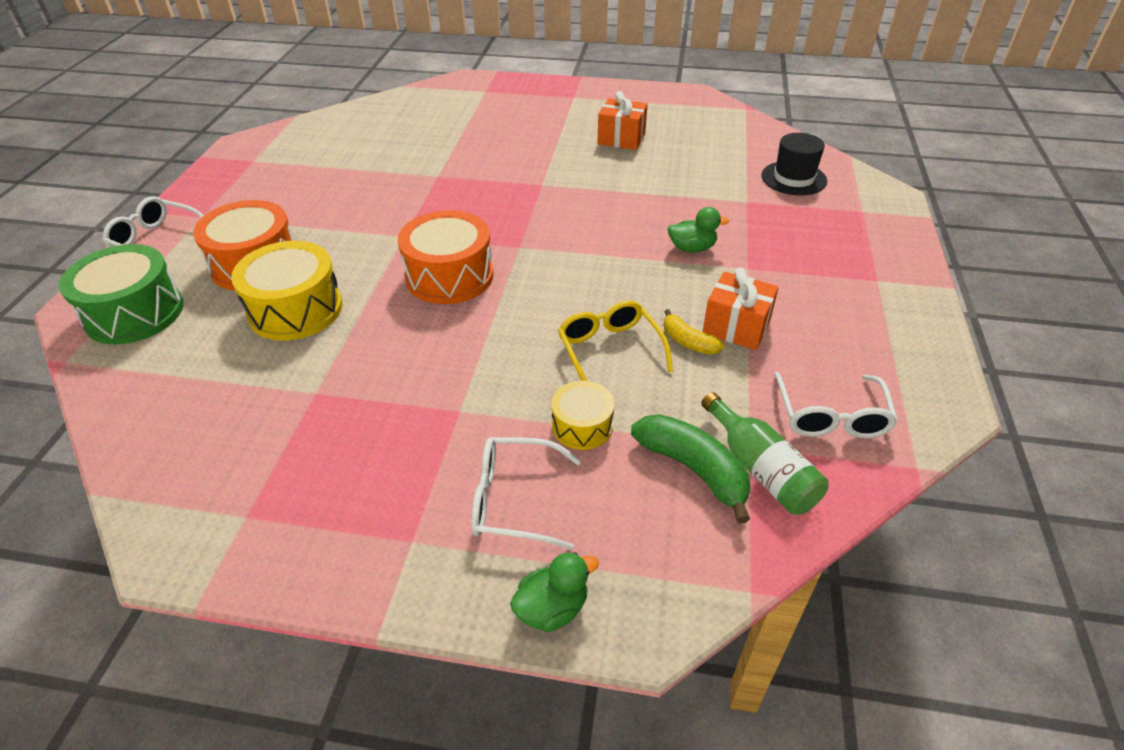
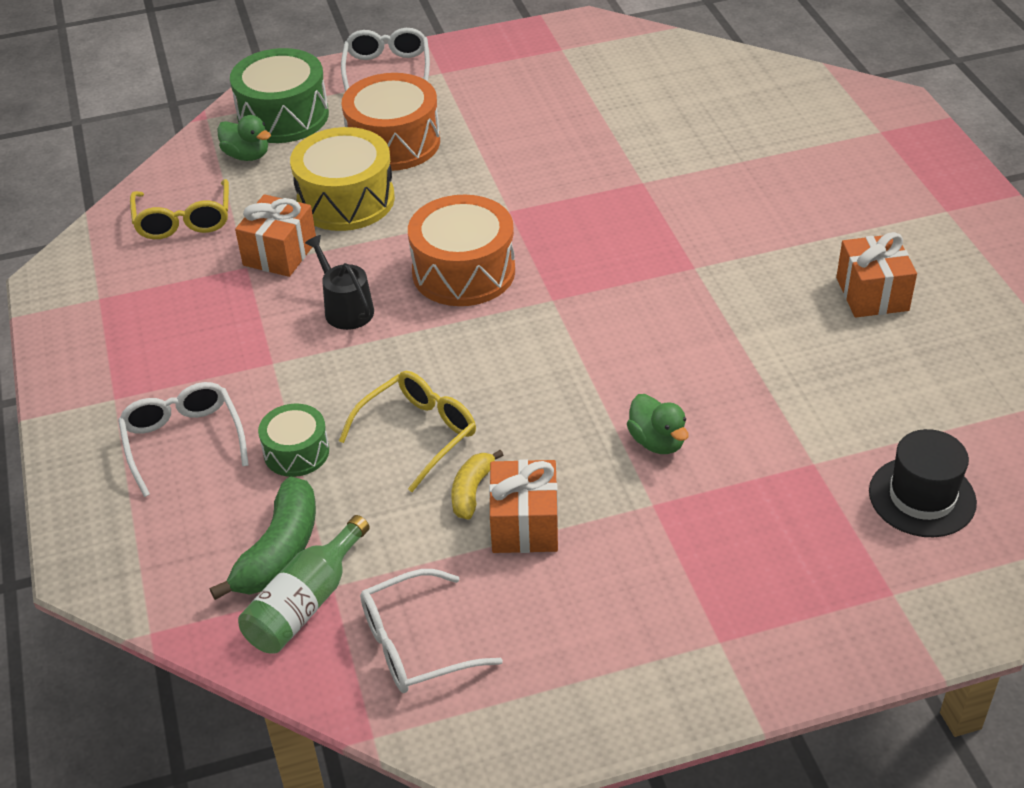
camera: 65 degrees right, 0 degrees up
(199, 418) = (184, 220): none -> yellow glasses
(321, 367) = (280, 253): none -> orange gift
(432, 348) = (345, 308): none -> black watering can
(552, 608) = (82, 507): green duck -> green duck (247, 155)
(582, 426) = (296, 452): yellow drum -> green drum

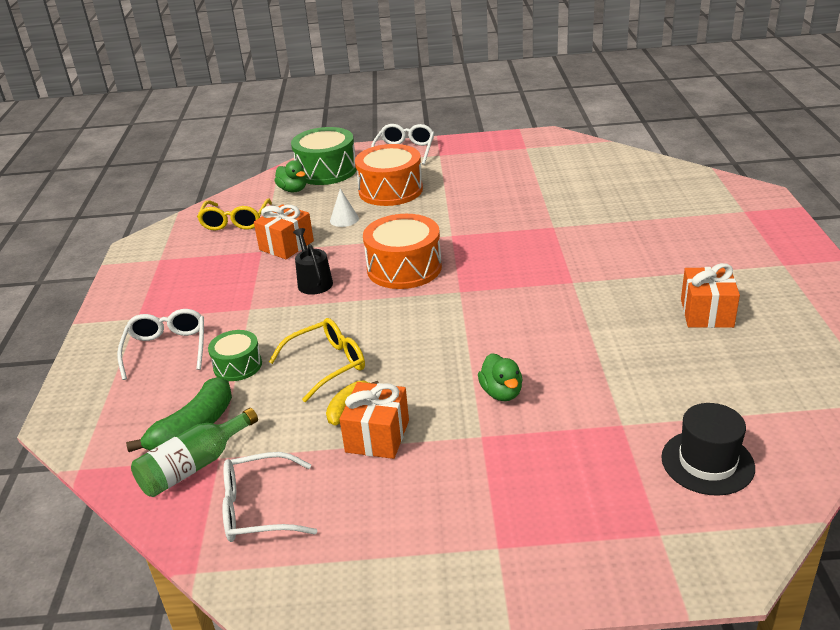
camera: 15 degrees right, 10 degrees down
(346, 200) = (344, 219): yellow drum -> white cone

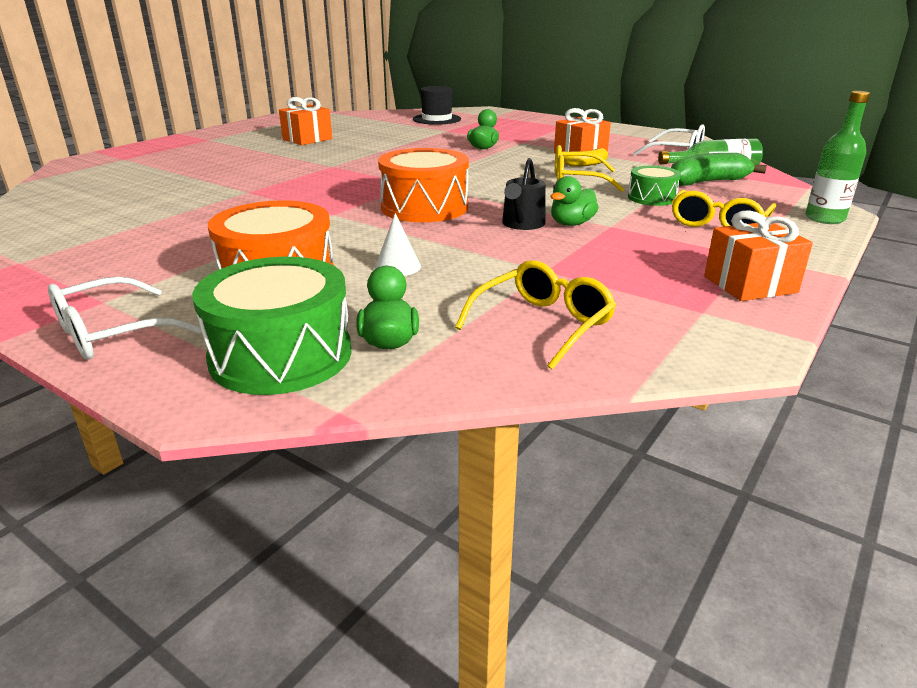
camera: 145 degrees left, 5 degrees down
(72, 400) = (824, 218): none -> green bottle
(167, 349) = (718, 223): white glasses -> yellow glasses
(279, 298) = (571, 224): none -> green duck
(286, 245) = (507, 264): orange gift -> orange gift (750, 284)

